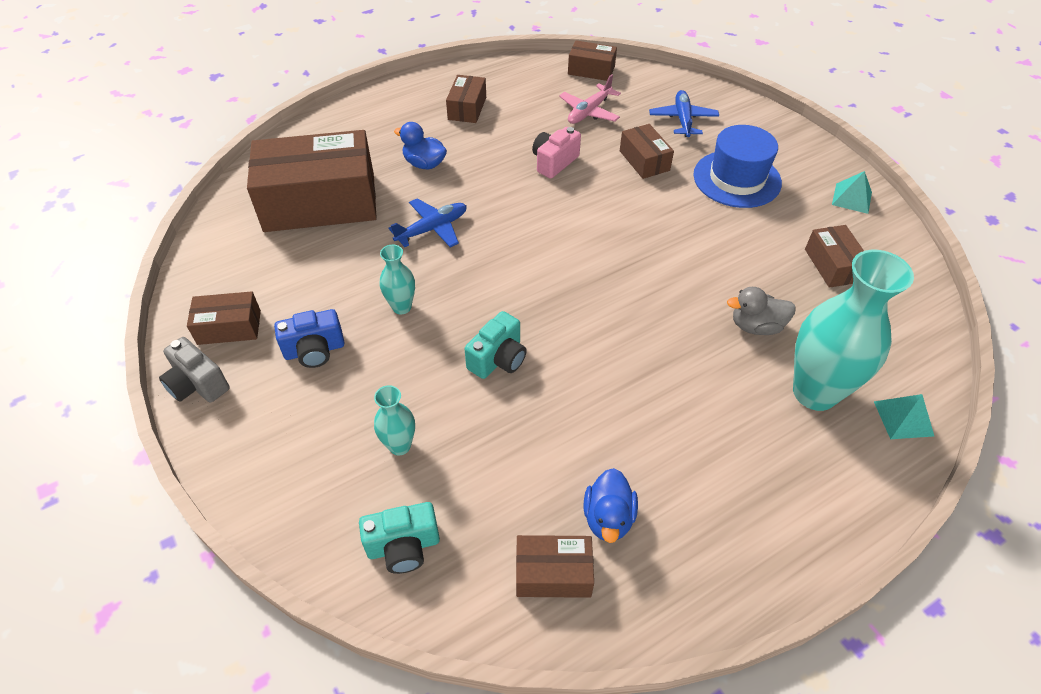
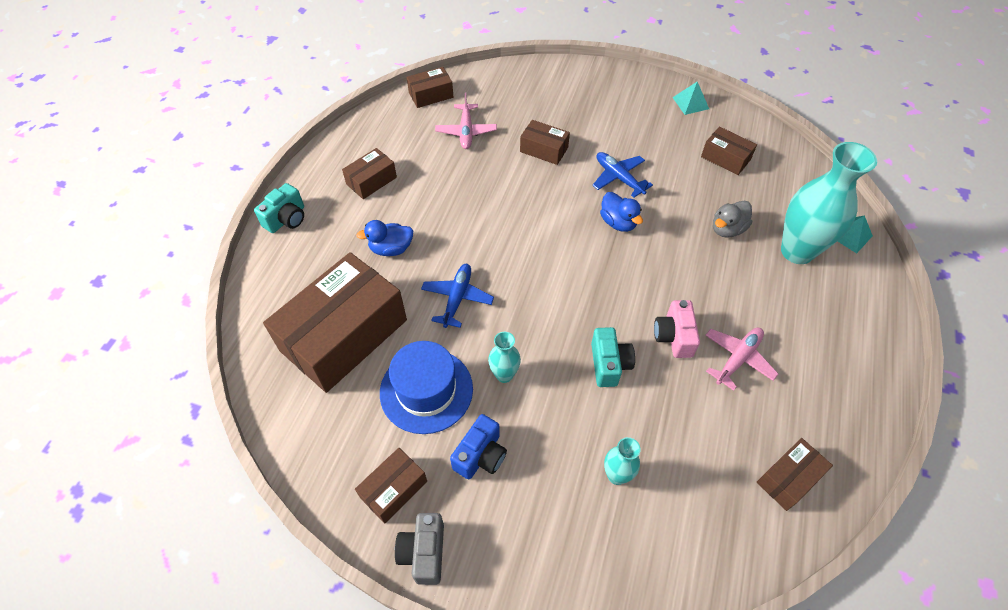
camera: 40 degrees left, 5 degrees up
(197, 384) = (424, 552): grey camera -> grey camera turned 90 degrees clockwise
(403, 546) = (694, 539): turquoise camera -> turquoise camera (286, 219)
(467, 108) = (371, 181): brown box -> brown box turned 75 degrees clockwise
(554, 162) = (485, 188): pink camera -> pink camera (674, 336)
(608, 518) = (779, 418): blue duck -> blue duck (618, 222)
(628, 439) = (738, 359): none -> pink plane
(682, 119) = (535, 102): blue plane -> blue plane (618, 178)
(737, 179) = (614, 129): blue hat -> blue hat (426, 390)

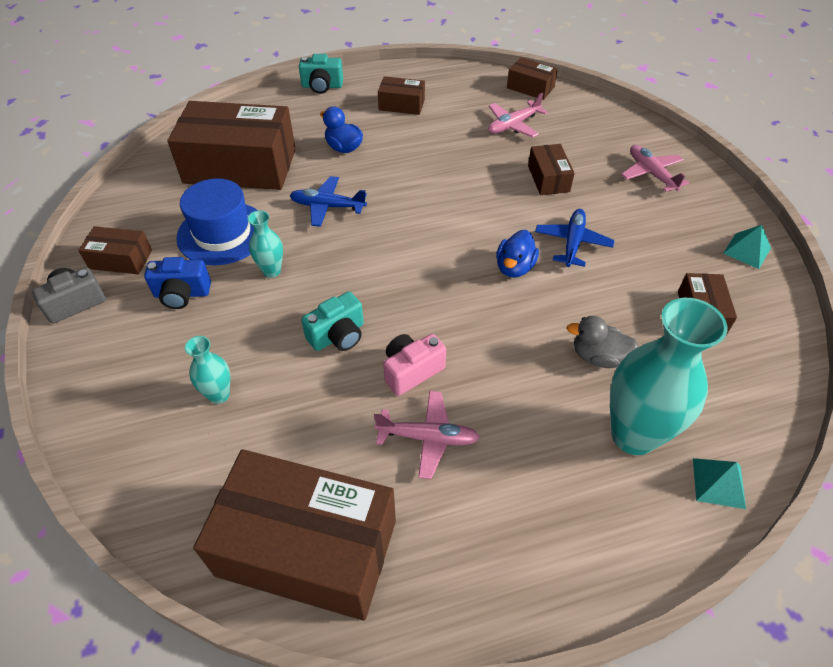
camera: 55 degrees right, 5 degrees down
(457, 298) = (327, 206): blue plane -> blue plane turned 150 degrees counterclockwise
(585, 96) = (651, 173): none -> pink plane
(788, 478) = (307, 547): brown box -> brown box, size x2.16

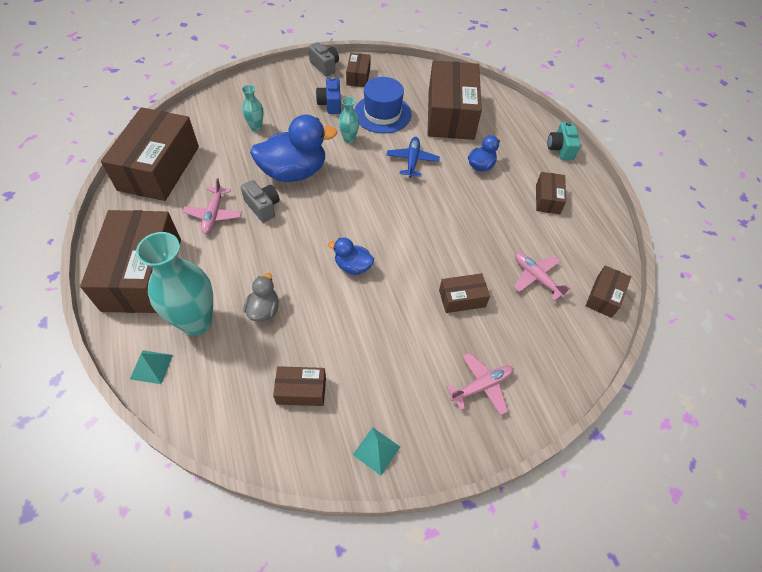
camera: 85 degrees right, 5 degrees up
(338, 335) = (294, 172): turquoise camera -> blue duck
(411, 371) = (263, 207): pink camera -> grey camera
(560, 528) = (142, 274): none -> brown box
(572, 242) = (381, 307): blue plane -> none

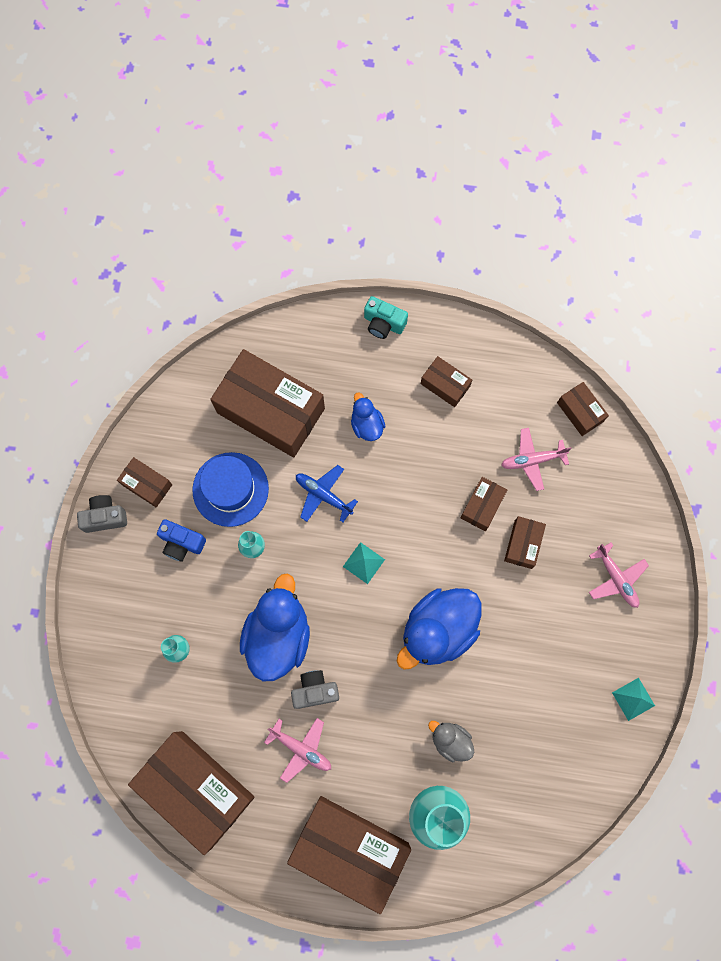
camera: 60 degrees left, 20 degrees up
(151, 366) = (466, 869): turquoise pyramid -> turquoise pyramid (363, 563)
(301, 390) = (551, 739): brown box -> brown box (482, 506)
(353, 266) = (438, 630): blue duck -> blue duck, size x1.97
(481, 386) = (616, 578): pink plane -> pink plane turned 150 degrees clockwise

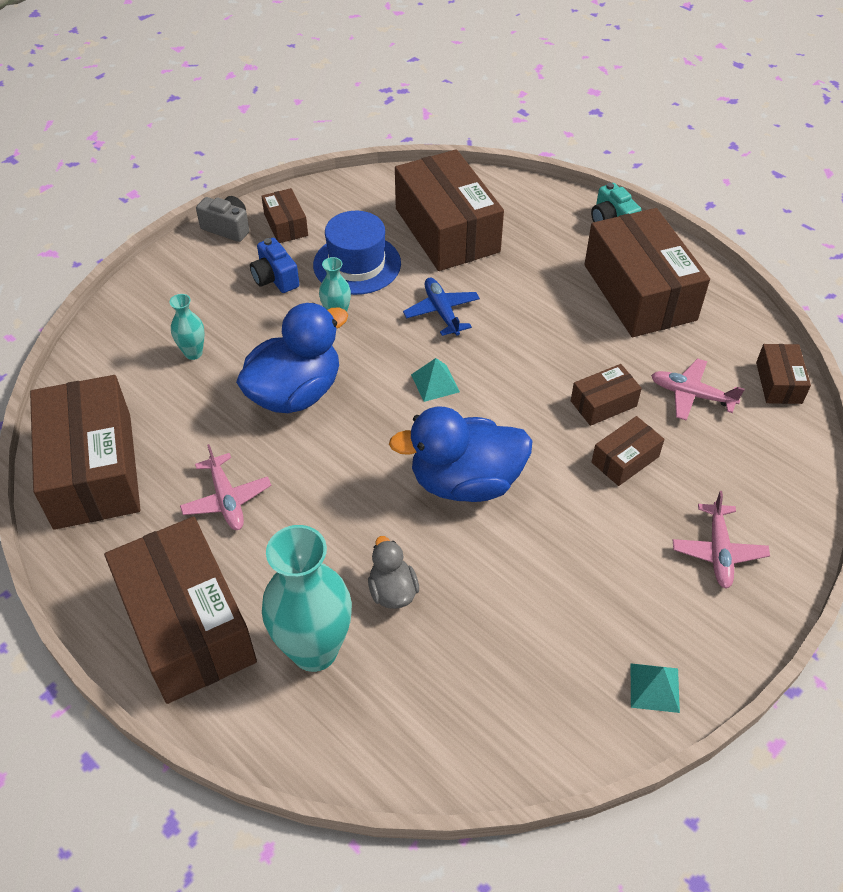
camera: 35 degrees right, 25 degrees down
(315, 691) = (288, 458): grey camera -> none
(367, 425) = (532, 283): blue duck -> none
(445, 385) = (639, 292): brown box -> brown box, size x2.16

